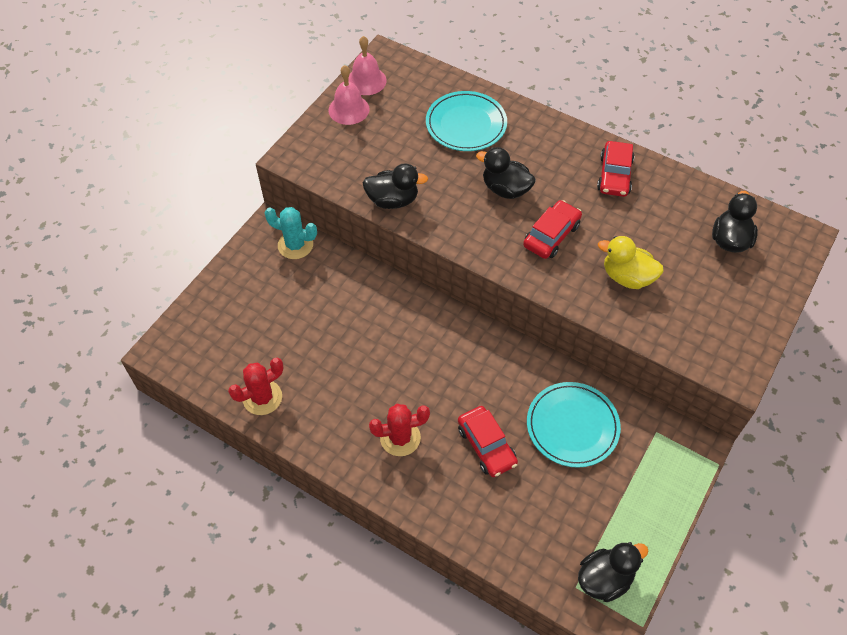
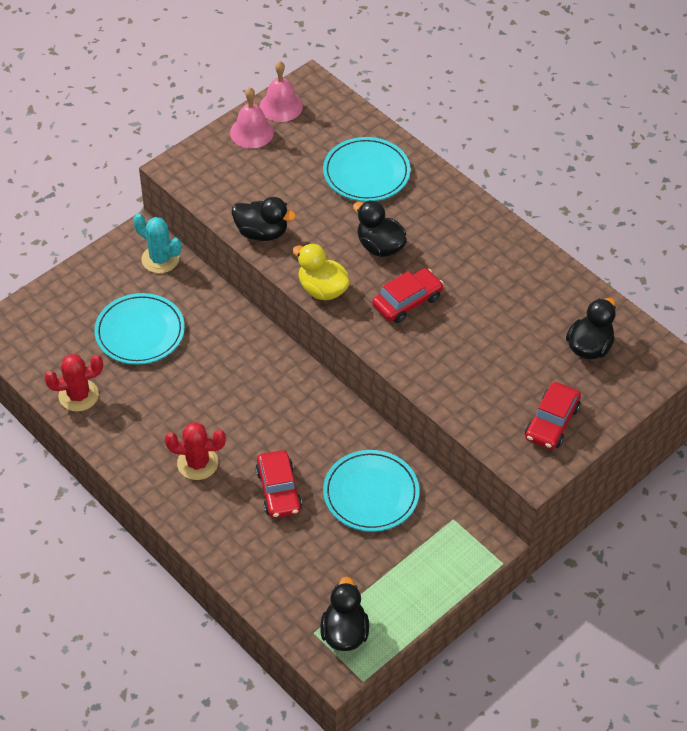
camera: 15 degrees right, 5 degrees down
(300, 319) = (140, 332): none -> turquoise plate
(604, 578) = (344, 632): black duck -> black duck turned 75 degrees counterclockwise
(614, 175) = (499, 257): red car -> red car (551, 422)
(627, 277) = (466, 358): yellow duck -> yellow duck (322, 289)

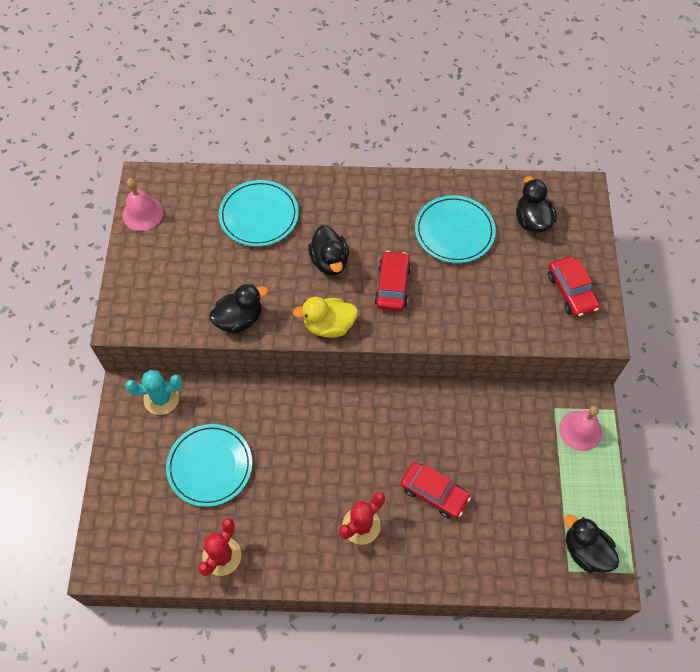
camera: 45 degrees left, 10 degrees up
(251, 132) = (144, 250): pink bell -> pink bell (580, 430)
(371, 493) = (490, 438): turquoise plate -> turquoise plate (454, 231)
(380, 246) = (329, 261): black duck -> black duck turned 105 degrees counterclockwise

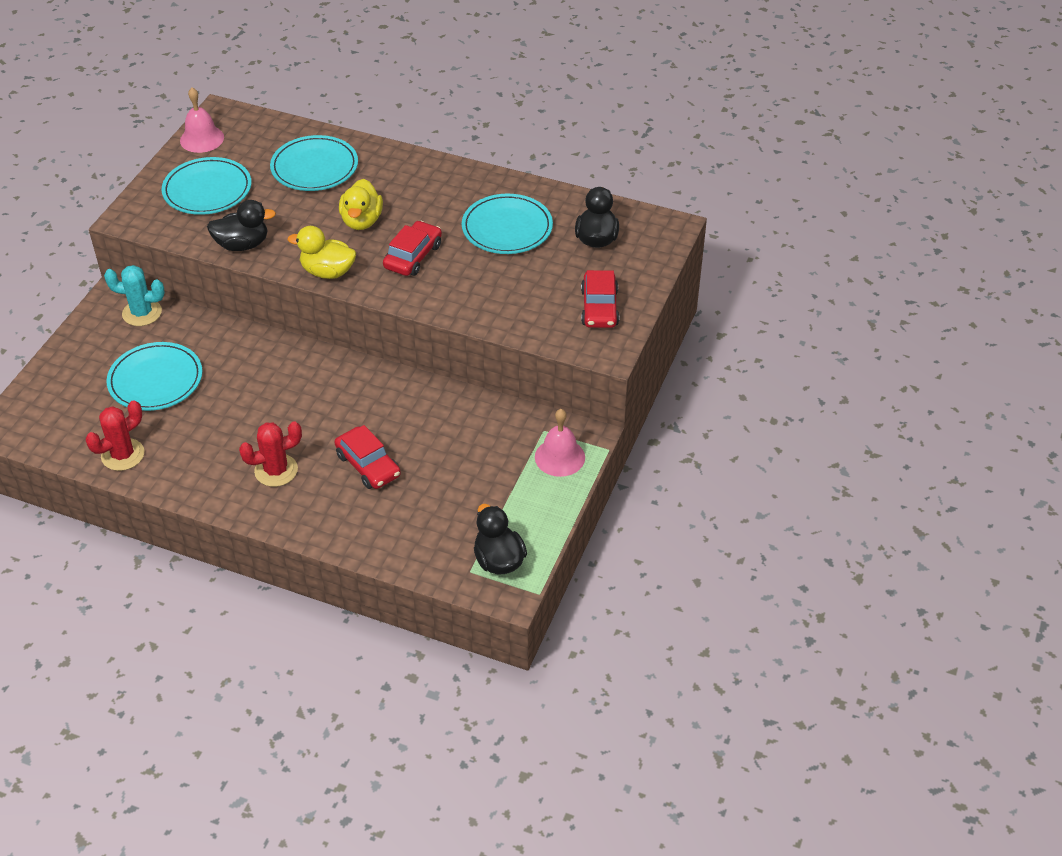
camera: 20 degrees right, 15 degrees down
(177, 269) = (207, 190): none -> turquoise plate
(329, 261) = (361, 221): black duck -> yellow duck

